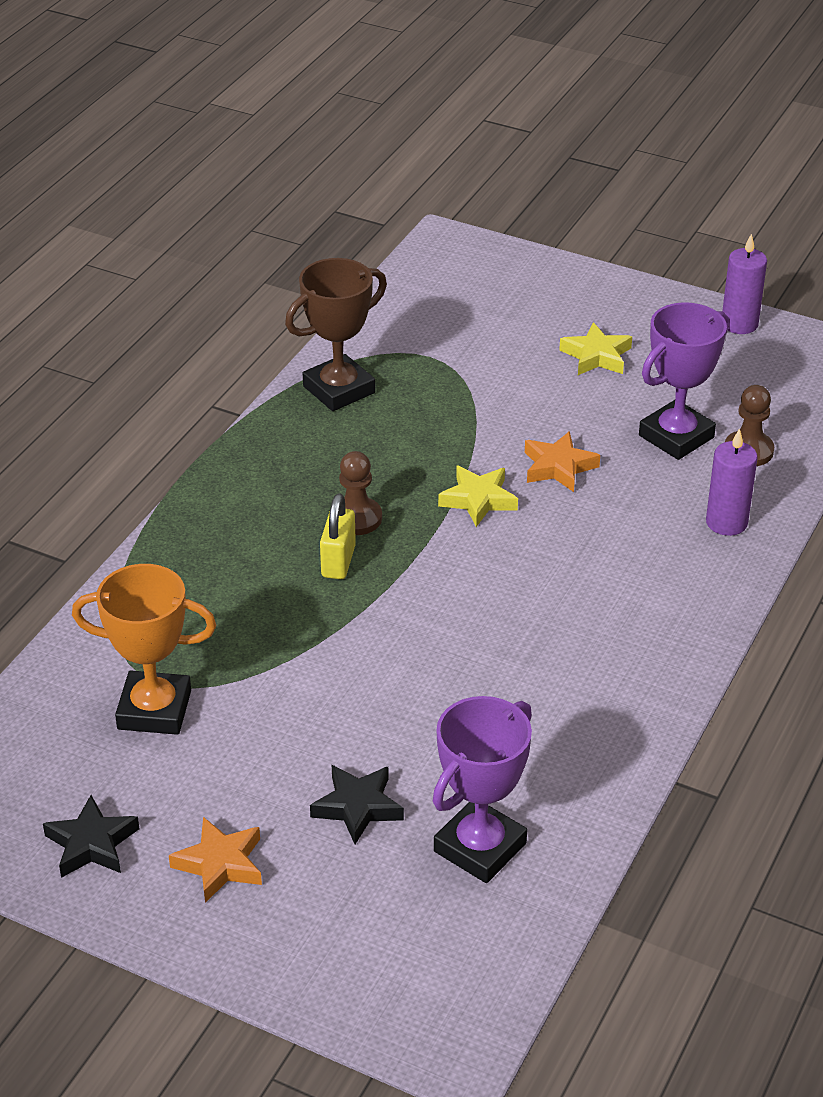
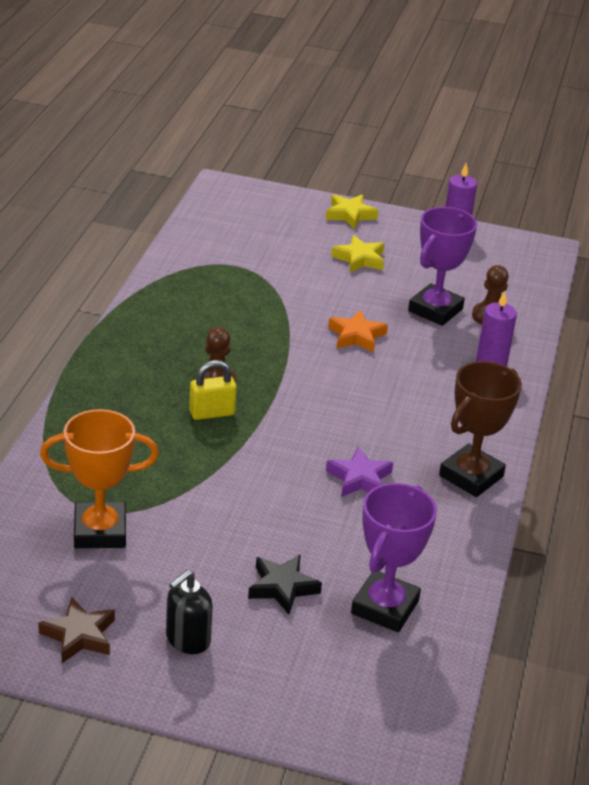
camera: 15 degrees left, 5 degrees down
(92, 844) = (79, 635): black star -> brown star
(220, 864) = (187, 640): orange star -> black soap dispenser
(338, 561) = (212, 413): yellow padlock -> yellow padlock turned 75 degrees clockwise
(339, 389) = (174, 292): brown trophy -> brown trophy (471, 476)
(478, 500) = (304, 362): yellow star -> yellow star (350, 215)
(501, 668) = (359, 478): none -> purple star

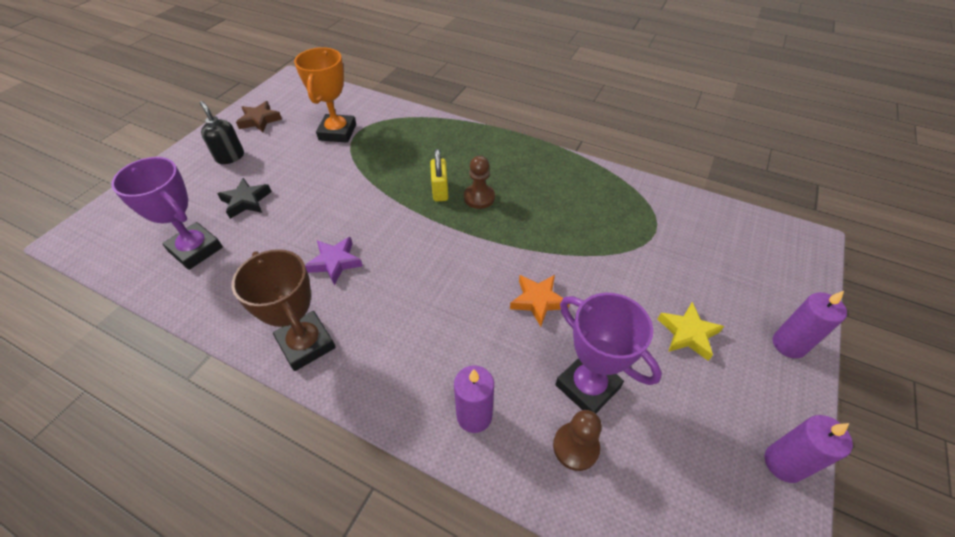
camera: 105 degrees right, 15 degrees up
(350, 215) = (788, 344): yellow star -> purple candle

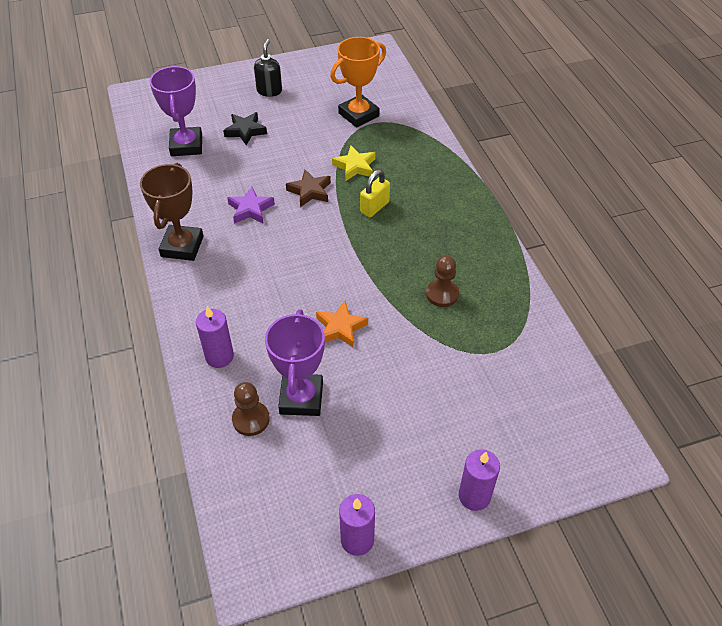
camera: 45 degrees right, 0 degrees up
(259, 120) = (317, 72): brown star -> brown star (310, 191)
(479, 197) = (395, 231): brown pawn -> brown pawn (442, 294)
(688, 334) = (411, 428): yellow star -> yellow star (355, 166)

